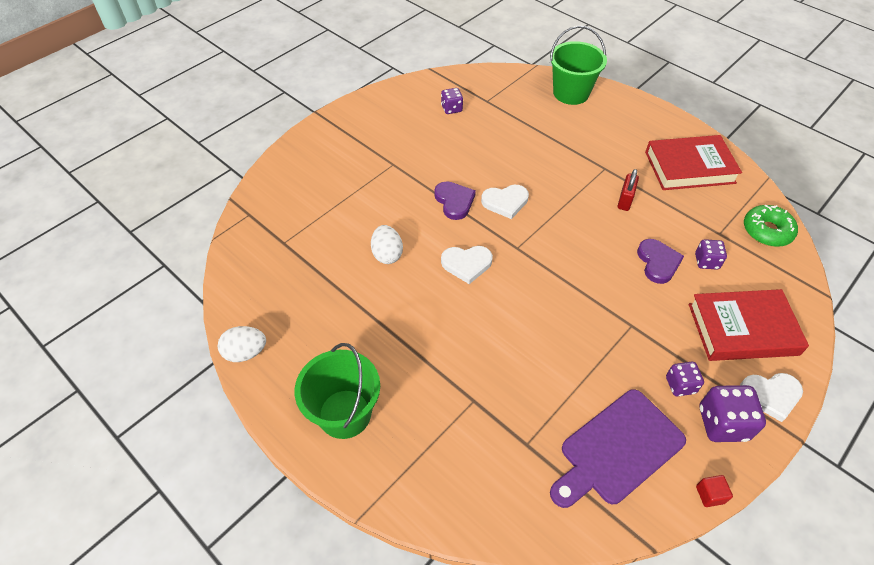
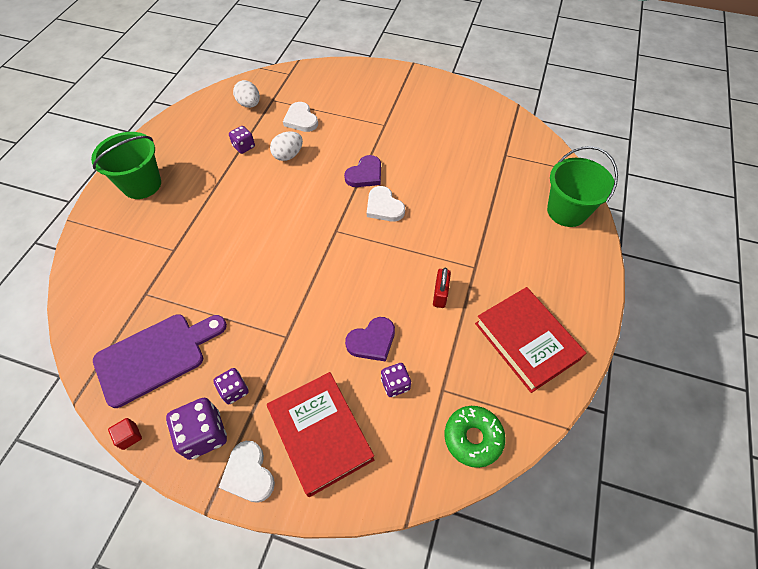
camera: 65 degrees right, 5 degrees up
(246, 352) = (173, 120): white egg -> white egg (249, 104)
(451, 109) = (476, 136): purple dice -> purple dice (244, 147)
(466, 264) = (301, 204): white heart -> white heart (301, 119)
(617, 449) = (155, 356): purple cutting board -> purple cutting board turned 120 degrees clockwise
(625, 200) = (440, 294): red padlock -> red padlock turned 75 degrees counterclockwise

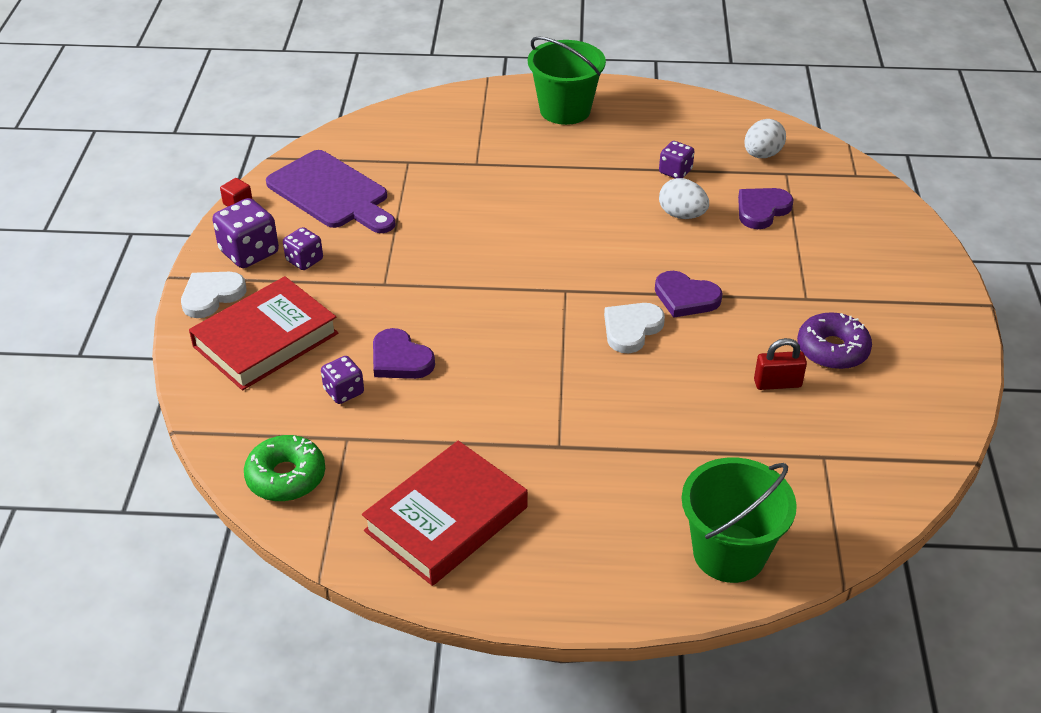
camera: 75 degrees right, 15 degrees down
(301, 119) = (762, 210): white heart -> purple heart
(428, 127) = (832, 350): none -> purple donut
(440, 294) = (495, 414): red padlock -> red padlock (777, 383)

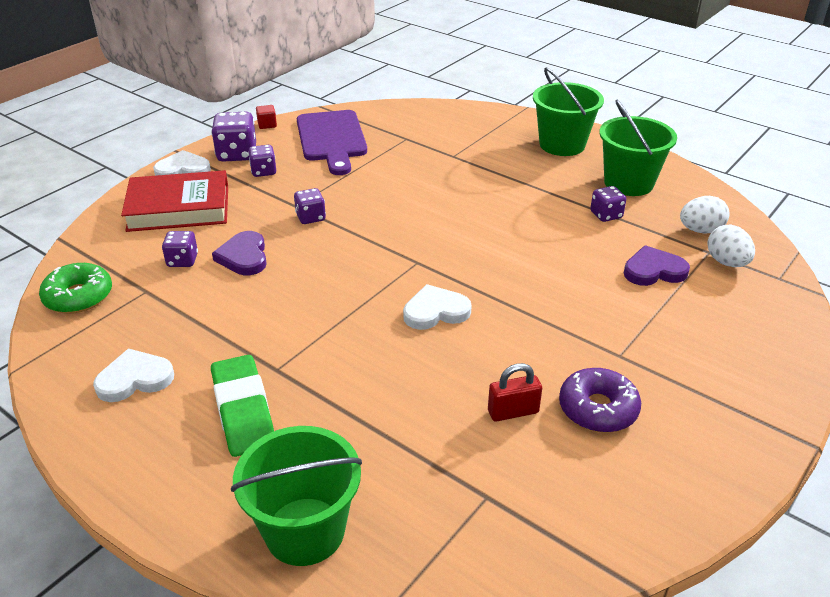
camera: 35 degrees right, 5 degrees down
(415, 290) = (310, 217): none -> purple dice
(446, 519) = (134, 379): red book -> white heart
(574, 493) = (243, 410): none -> green eraser
(662, 130) = (628, 183): none -> green bucket
(682, 215) = (576, 247): white egg -> white egg (726, 262)
(685, 297) = (508, 308): purple heart -> none
(777, 383) = (513, 412): red padlock -> red padlock turned 45 degrees counterclockwise

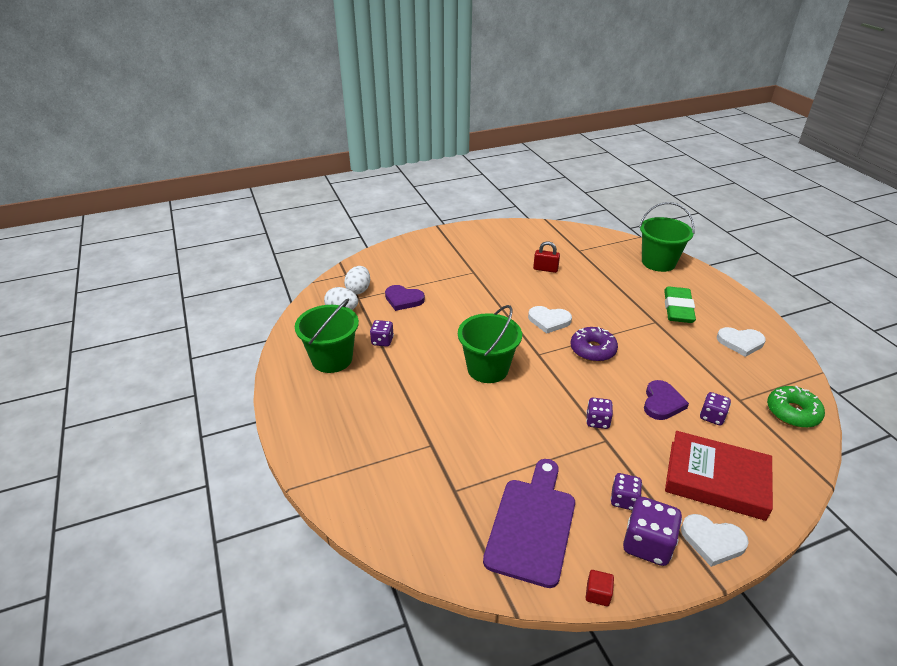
camera: 150 degrees left, 0 degrees up
(562, 145) = (327, 417): green bucket -> green bucket (488, 369)
(598, 409) = (507, 259): purple donut -> purple donut (592, 350)

